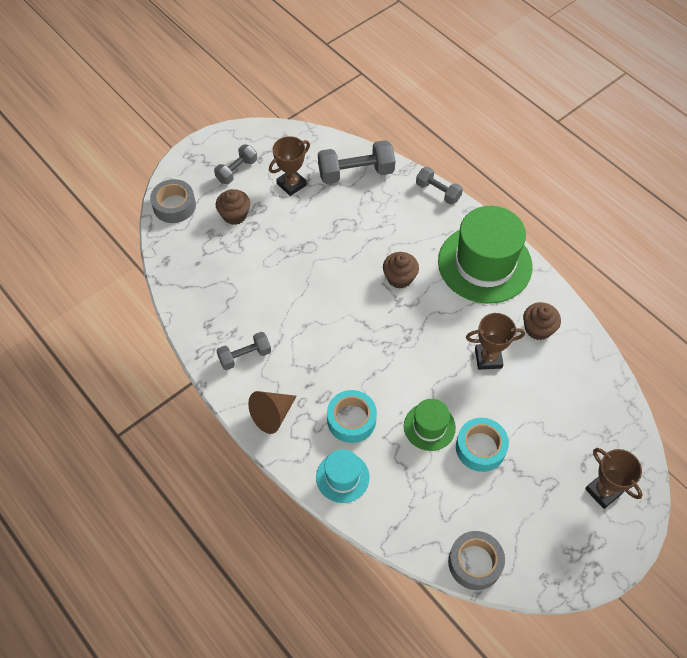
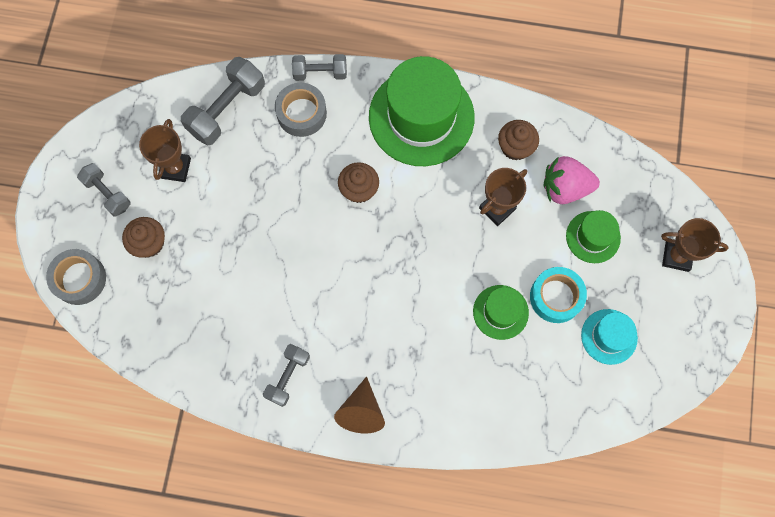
camera: 40 degrees left, 15 degrees up
(237, 170) = (107, 194): grey dumbbell -> grey dumbbell turned 45 degrees counterclockwise
(342, 477) = (468, 417): turquoise hat -> turquoise hat (609, 336)
(351, 420) = (432, 359): turquoise tape -> none
(475, 563) = (629, 400): grey tape -> grey tape (301, 113)
(546, 429) = (593, 237): none -> green hat
(553, 381) = (565, 188): none -> pink strawberry

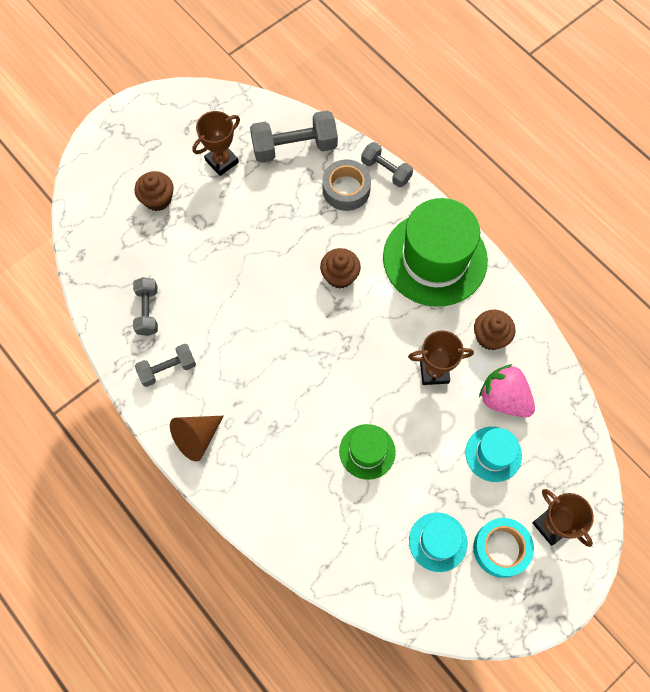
camera: 40 degrees right, 5 degrees down
(79, 279) = (90, 188): grey tape -> none
(107, 194) = (160, 144): grey dumbbell -> grey dumbbell (147, 311)
(556, 297) = (421, 476): turquoise tape -> turquoise tape (501, 549)
(593, 237) = (493, 454): green hat -> turquoise hat

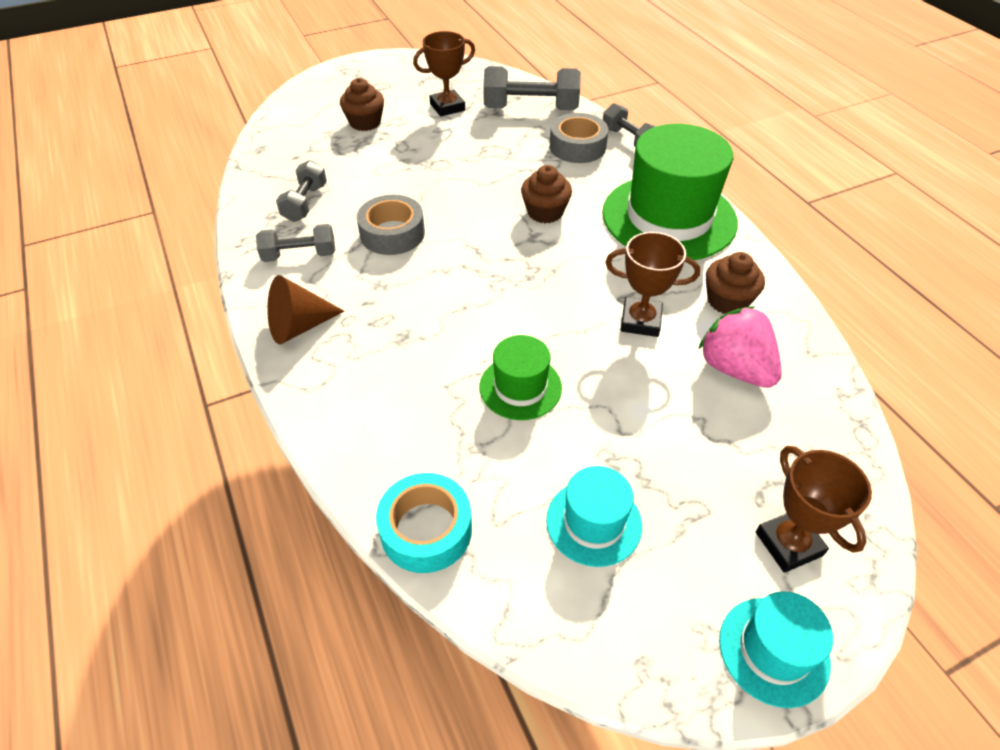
camera: 15 degrees right, 20 degrees down
(229, 328) = (392, 233): none -> grey tape
(493, 454) = (707, 429): turquoise hat -> turquoise hat (773, 651)
(501, 549) = (696, 557): turquoise tape -> turquoise tape (426, 530)

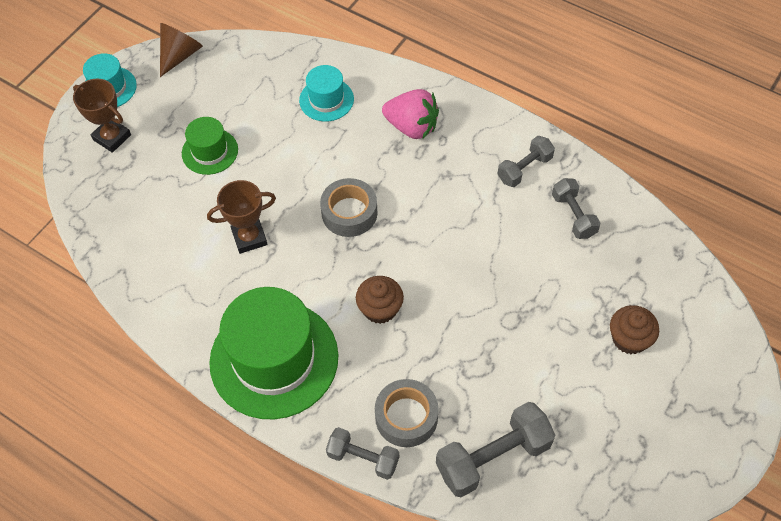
camera: 150 degrees right, 10 degrees up
(299, 326) = (467, 120): brown cone -> brown cone (180, 55)
(392, 233) = (479, 222): grey tape -> grey tape (349, 213)
(426, 530) = (298, 58): turquoise tape -> none
(447, 107) = (577, 410): brown trophy -> none
(520, 387) = (300, 151): green hat -> green hat (210, 151)
(594, 522) = (217, 100): turquoise hat -> turquoise hat (326, 100)
(727, 301) = (194, 289): brown cupcake -> none
(734, 368) = (171, 231): pink strawberry -> pink strawberry (412, 127)

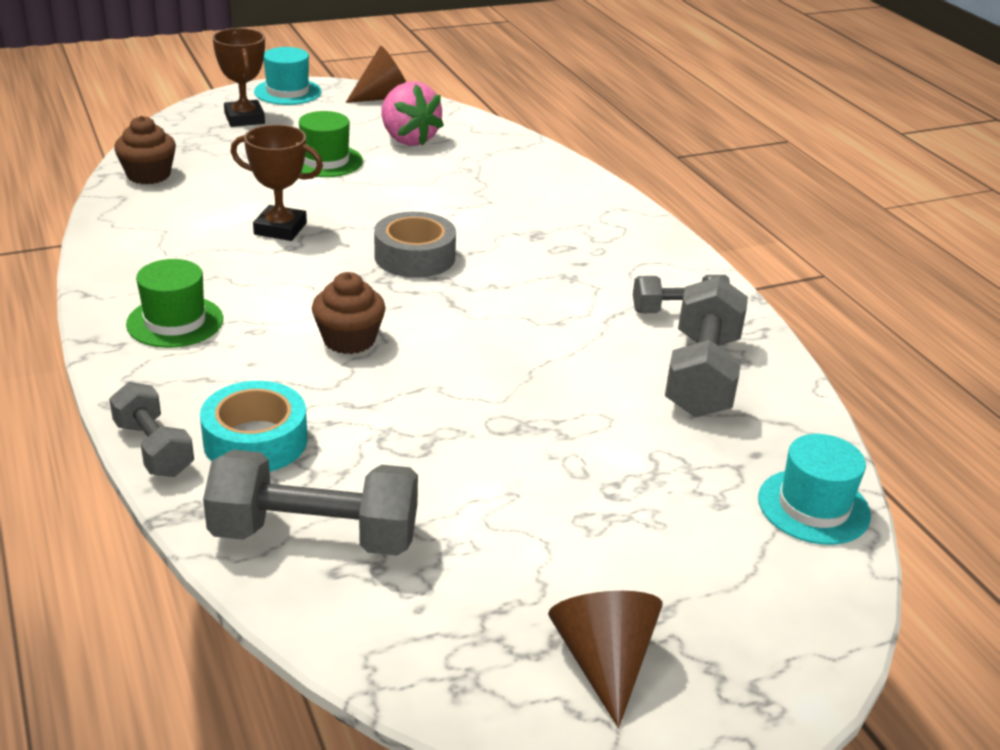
camera: 30 degrees right, 25 degrees down
(274, 359) = (175, 322): green hat -> green hat, size x0.50
(326, 100) = (497, 175): turquoise hat -> turquoise hat (813, 507)
(406, 417) = (255, 441): grey tape -> turquoise tape
(412, 127) = (572, 228): pink strawberry -> pink strawberry (408, 139)
(573, 215) = (702, 375): grey dumbbell -> grey dumbbell, size x1.63
(629, 339) = (655, 521): brown cupcake -> brown cupcake (148, 175)
(671, 440) = (604, 662): none -> brown cone

